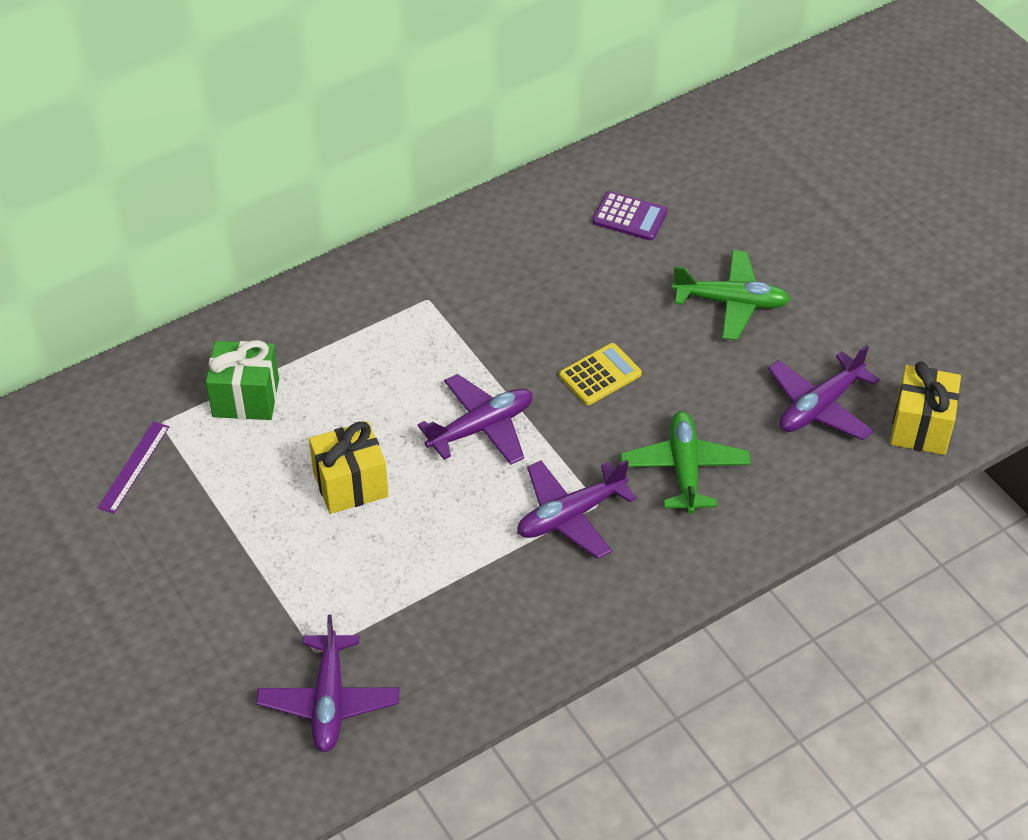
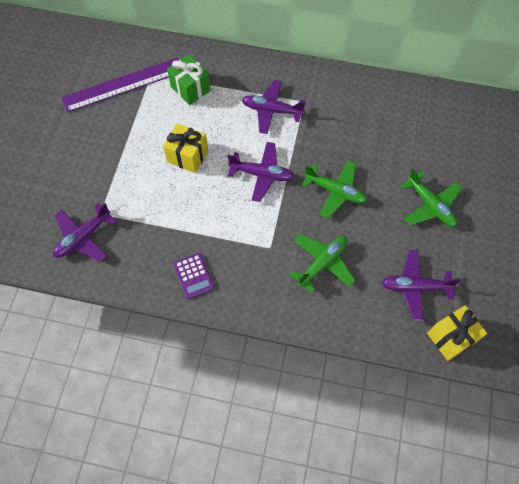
camera: 45 degrees right, 15 degrees up
(134, 467) = (123, 85): purple ruler -> purple ruler, size x2.12
(570, 515) = (253, 242): purple plane -> purple plane (271, 110)
(600, 375) = (335, 191): yellow calculator -> green plane
(629, 217) = (430, 130): purple calculator -> purple calculator (193, 276)

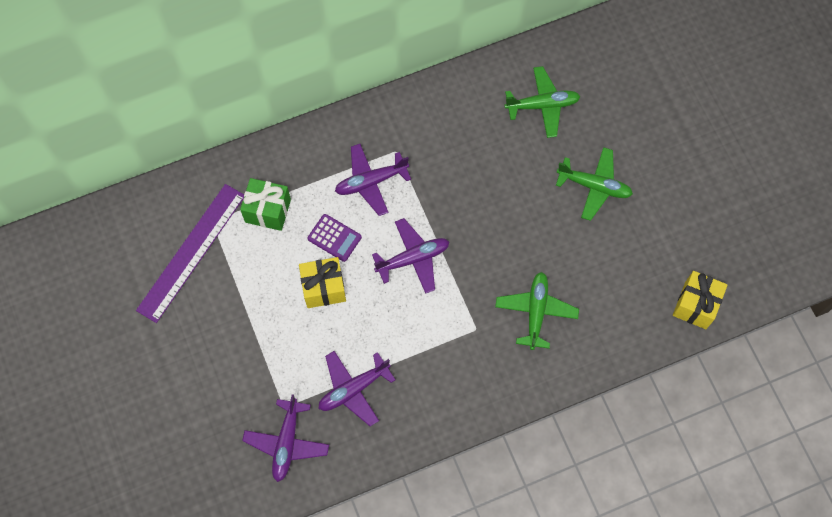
camera: 35 degrees left, 5 degrees up
(193, 276) = (425, 406): purple calculator -> purple calculator (334, 238)
(335, 191) = (496, 230): green plane -> green plane (542, 105)
(415, 287) = (634, 278): purple plane -> purple plane (353, 389)

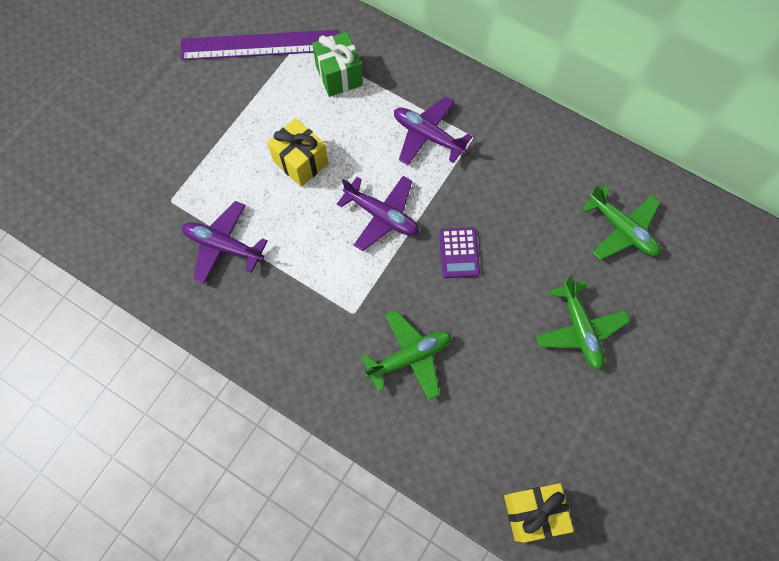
camera: 55 degrees right, 0 degrees up
(287, 442) = (139, 224): purple plane -> none
(334, 238) = (353, 141): purple calculator -> purple calculator (459, 253)

